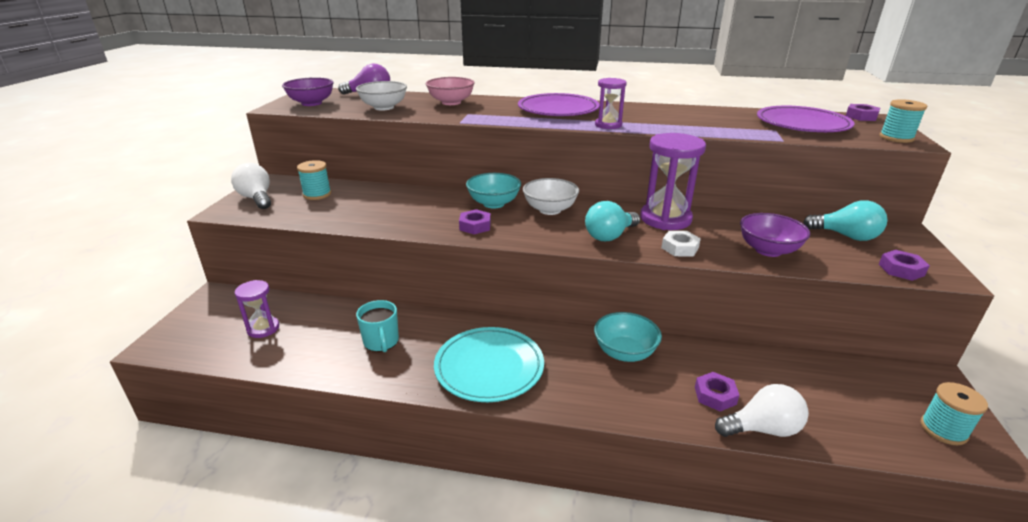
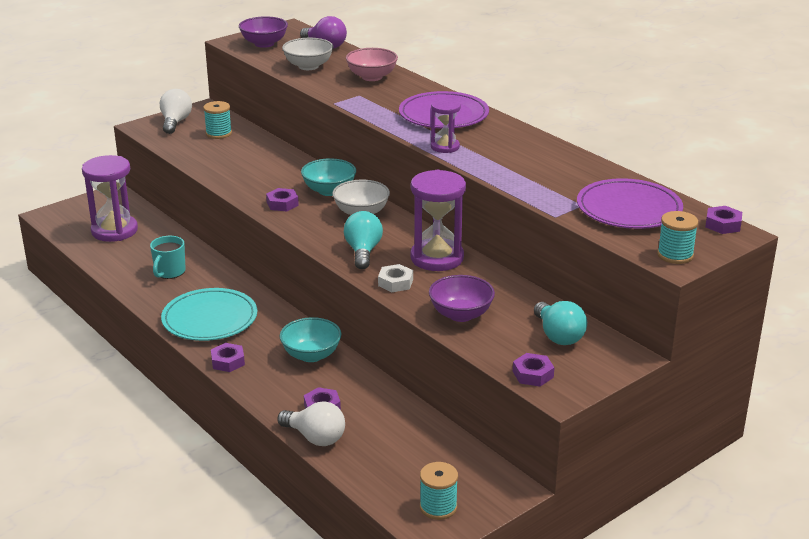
camera: 40 degrees right, 0 degrees up
(263, 328) = (114, 231): purple hourglass -> purple hourglass, size x1.77
(571, 400) = (228, 361): none -> purple nut
(609, 236) = (363, 252): turquoise light bulb -> turquoise light bulb turned 90 degrees clockwise

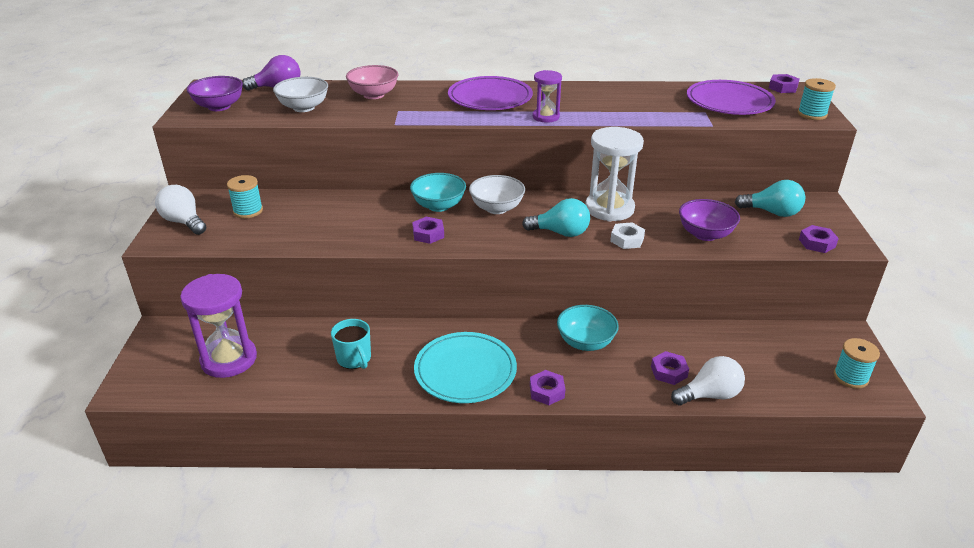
camera: 50 degrees left, 5 degrees up
(363, 252) = (560, 233): turquoise light bulb -> turquoise light bulb turned 150 degrees clockwise
(437, 258) = (609, 209): purple hourglass -> white hourglass

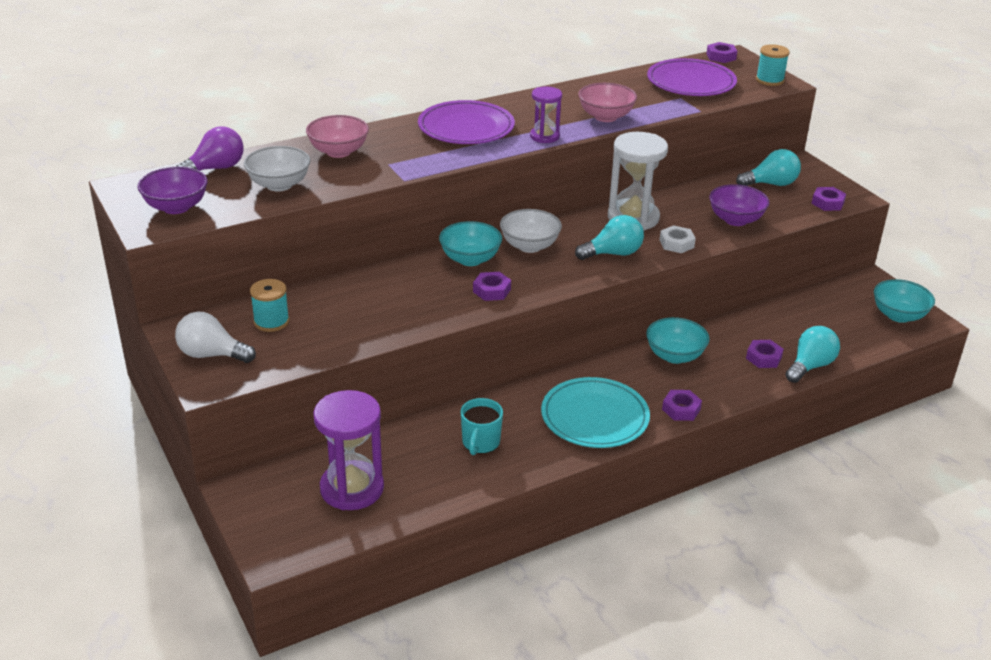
camera: 30 degrees left, 0 degrees up
(354, 359) = (480, 443): turquoise mug -> turquoise mug turned 75 degrees clockwise
(617, 113) = (605, 117): none -> pink bowl
(709, 395) = (810, 366): white light bulb -> turquoise light bulb
(850, 377) = (898, 315): turquoise spool -> turquoise bowl

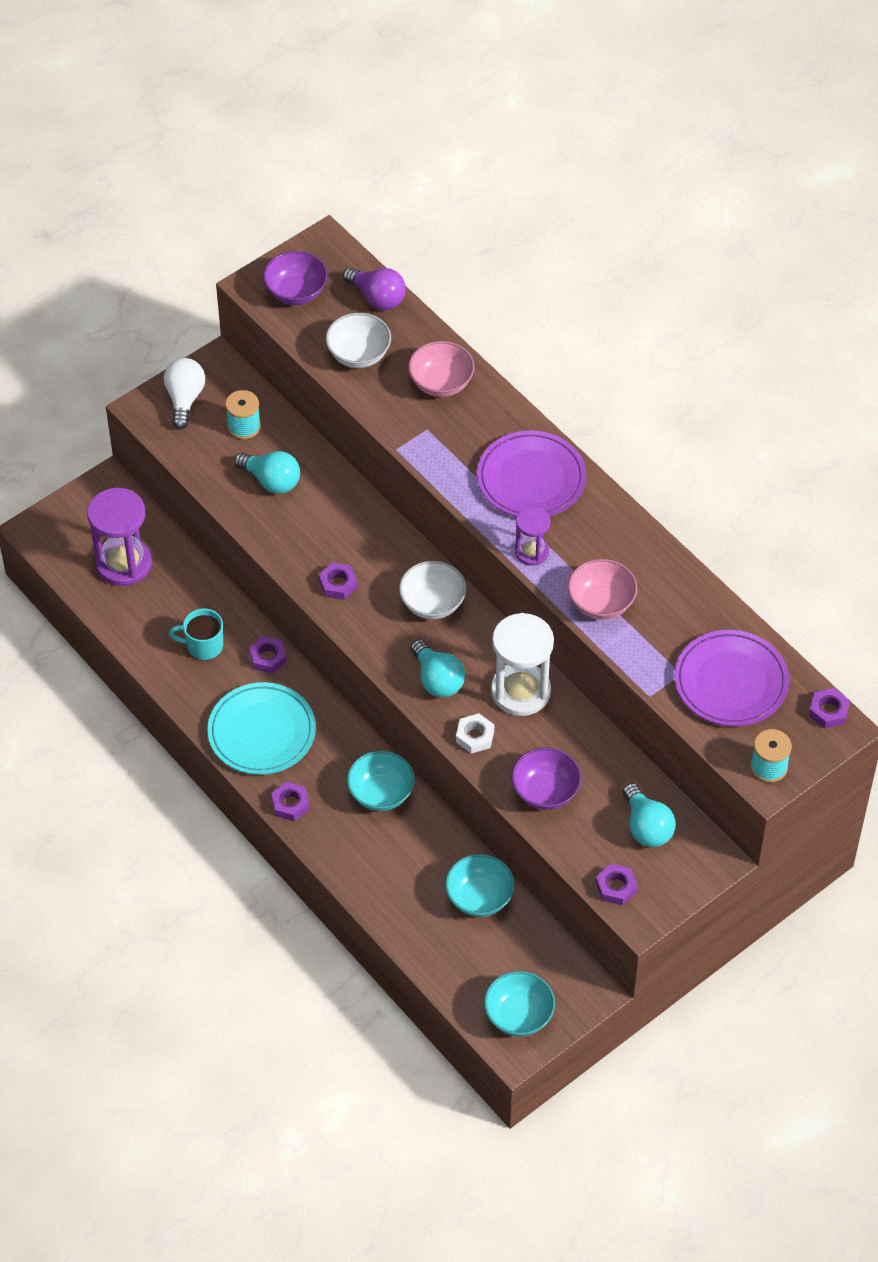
camera: 80 degrees right, 20 degrees up
(470, 259) = (392, 557): turquoise bowl -> turquoise bowl (479, 898)
(763, 358) = (397, 876): purple nut -> purple nut (268, 658)
(810, 366) = (393, 921): turquoise light bulb -> turquoise light bulb (271, 481)

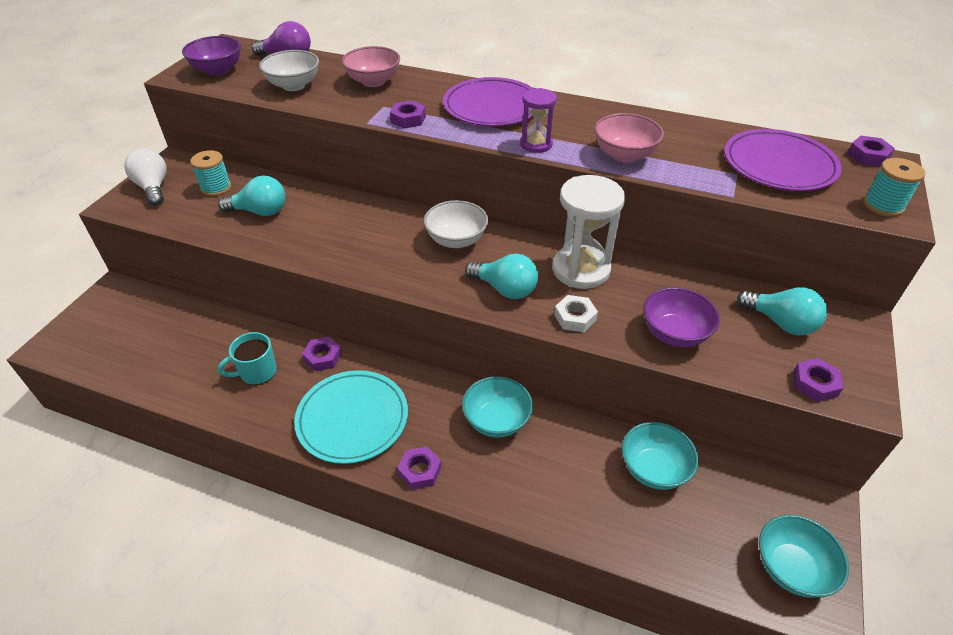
camera: 30 degrees left, 10 degrees down
(124, 563) = (149, 339): purple hourglass -> none
(338, 584) = (365, 256): purple nut -> purple nut (408, 119)

